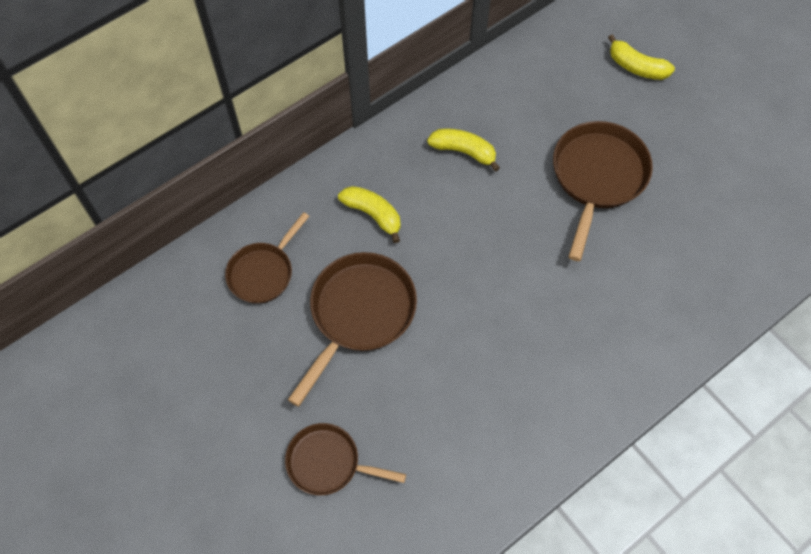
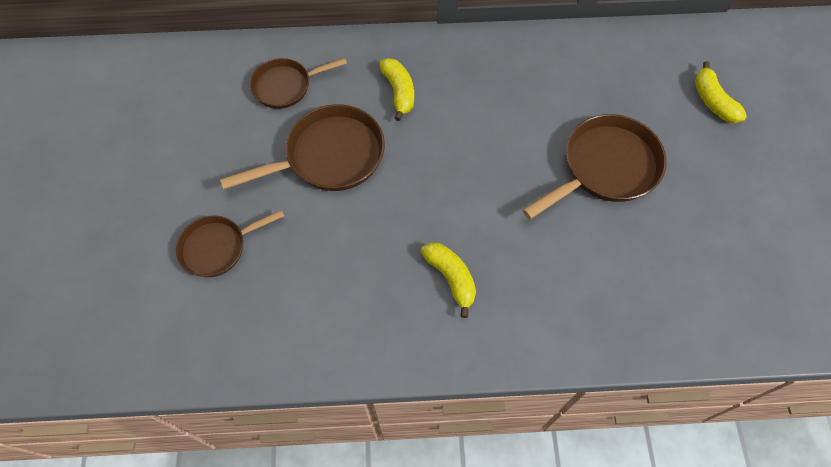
camera: 35 degrees right, 0 degrees up
(328, 462) = (218, 247): brown pan -> brown pan turned 75 degrees counterclockwise
(464, 151) = (508, 86): yellow banana -> yellow banana (451, 278)

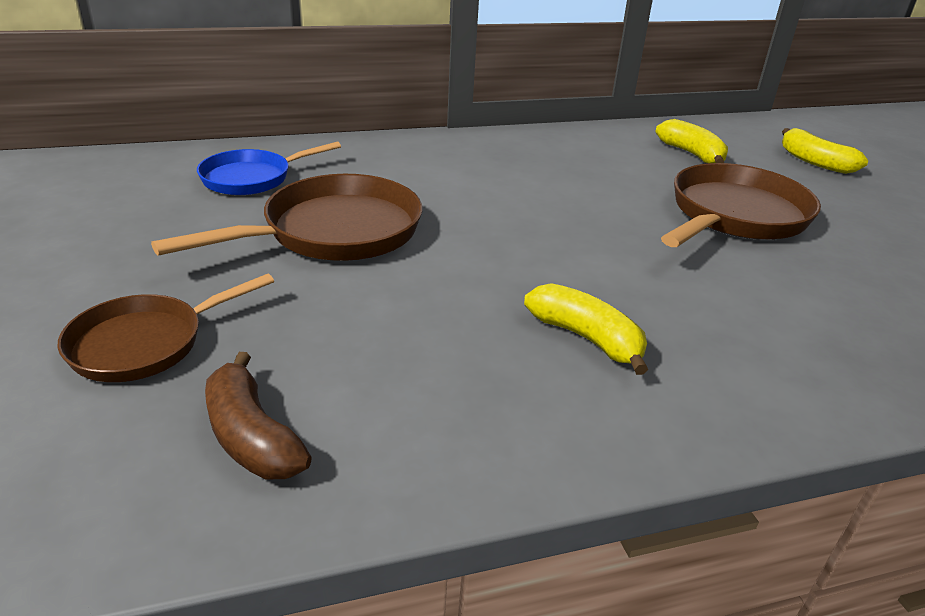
camera: 15 degrees left, 30 degrees down
(264, 322) = (251, 436): none -> brown banana
(286, 86) = (252, 178): brown pan -> blue pan
(399, 92) = (420, 175): yellow banana -> yellow banana (692, 154)

